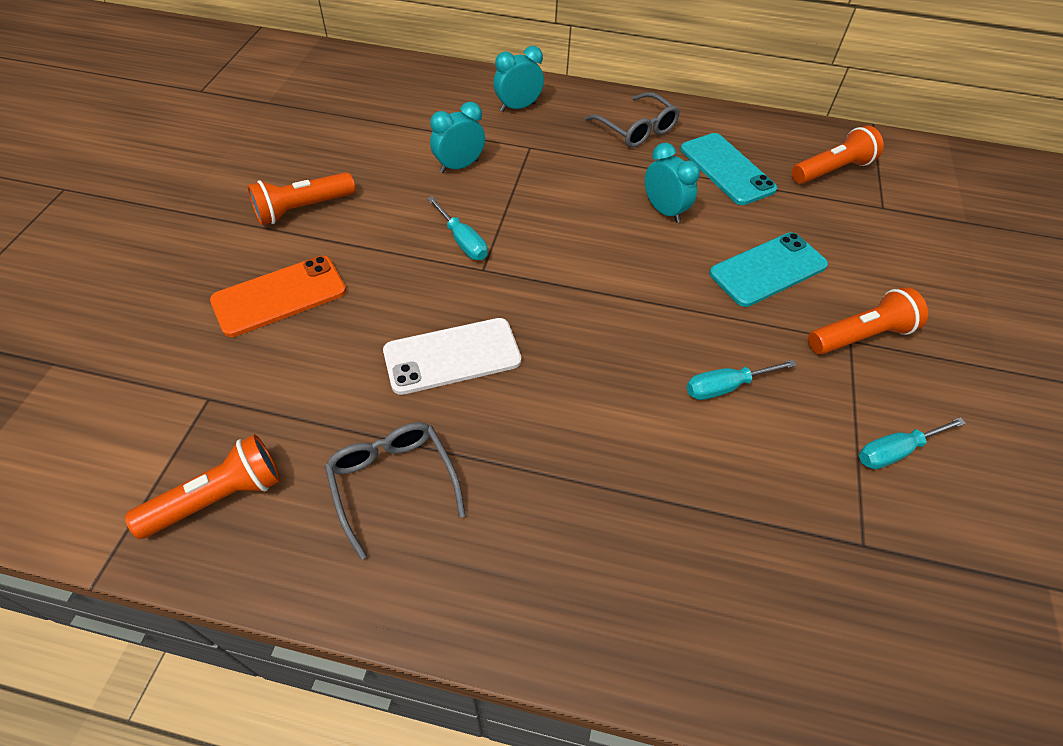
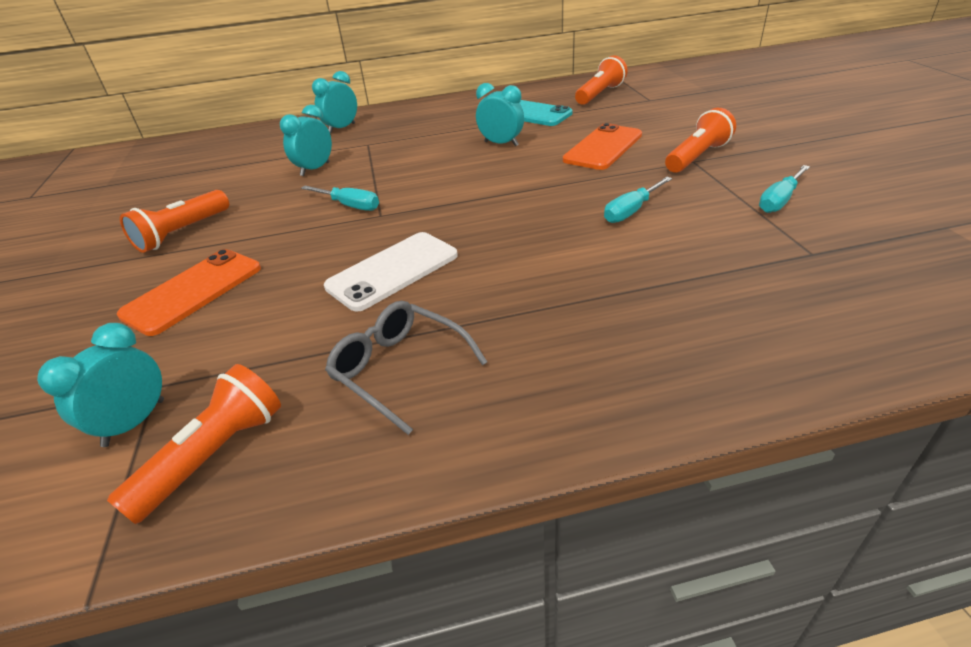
camera: 20 degrees left, 15 degrees down
(179, 431) = (134, 423): none -> turquoise clock
(637, 130) = (446, 114): grey glasses -> none
(768, 269) = (603, 147): turquoise phone -> orange phone

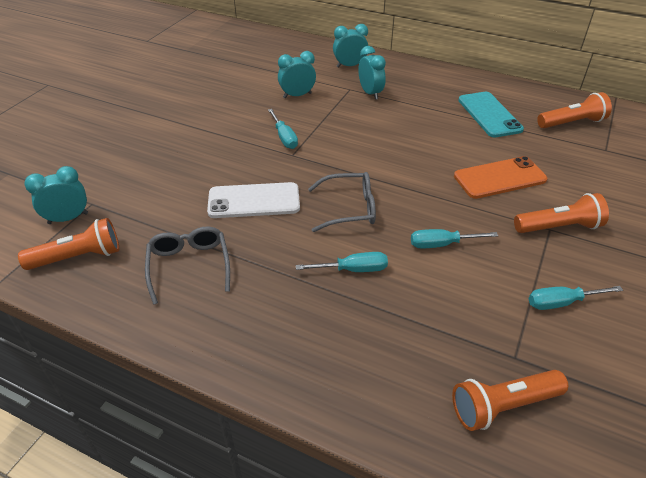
camera: 35 degrees right, 5 degrees up
(182, 233) = (186, 109): orange flashlight -> orange flashlight (503, 406)
(193, 291) = (155, 154): orange phone -> none
(501, 144) = (433, 135): turquoise clock -> turquoise clock (370, 93)
(508, 227) = (350, 208): none -> grey glasses
(585, 270) = (352, 270): none -> turquoise screwdriver

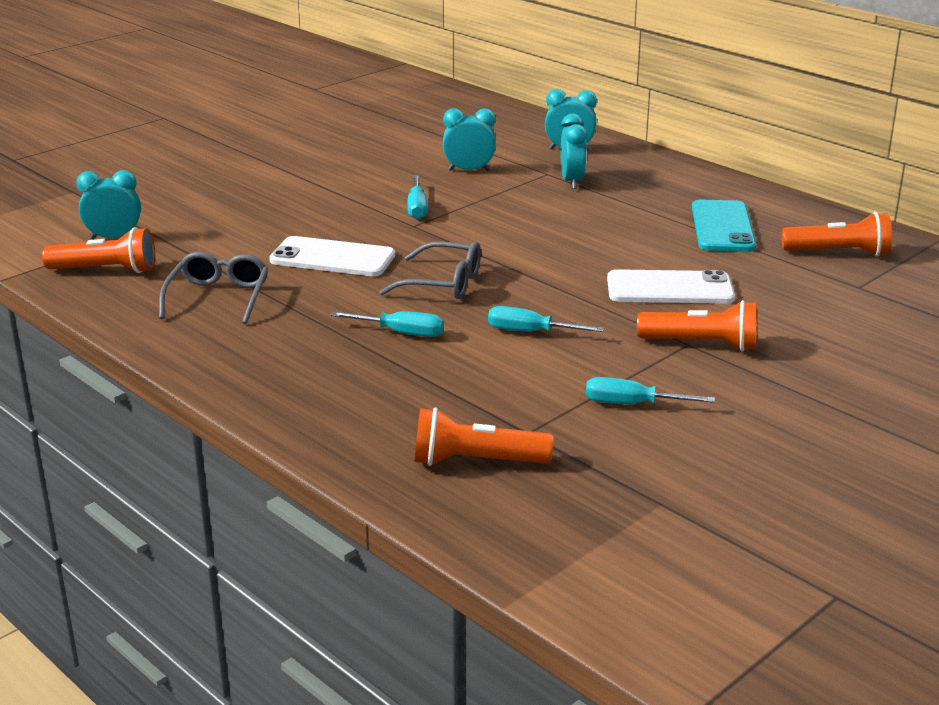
camera: 20 degrees right, 15 degrees down
(499, 178) = (669, 288): orange phone -> white phone

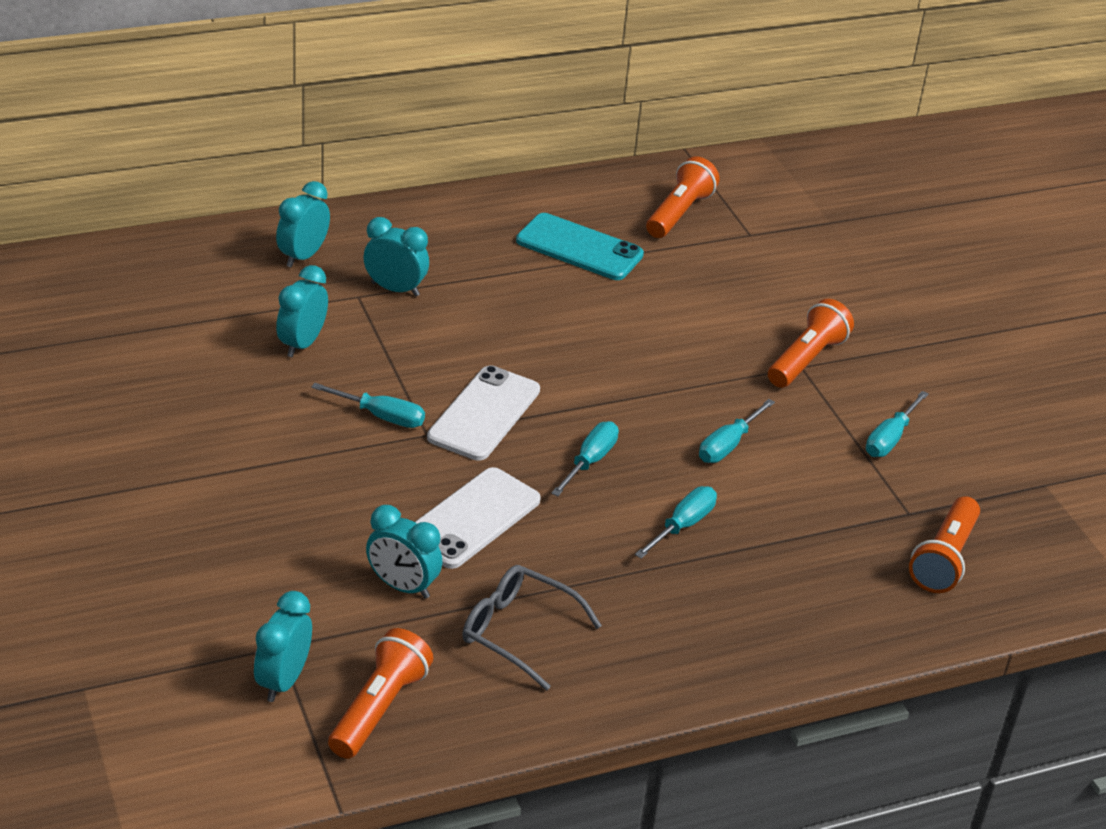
camera: 70 degrees left, 10 degrees up
(237, 252) = (402, 586): none -> turquoise clock
(444, 283) = (589, 462): grey glasses -> turquoise screwdriver
(669, 288) = (690, 332): white phone -> white phone (484, 414)

